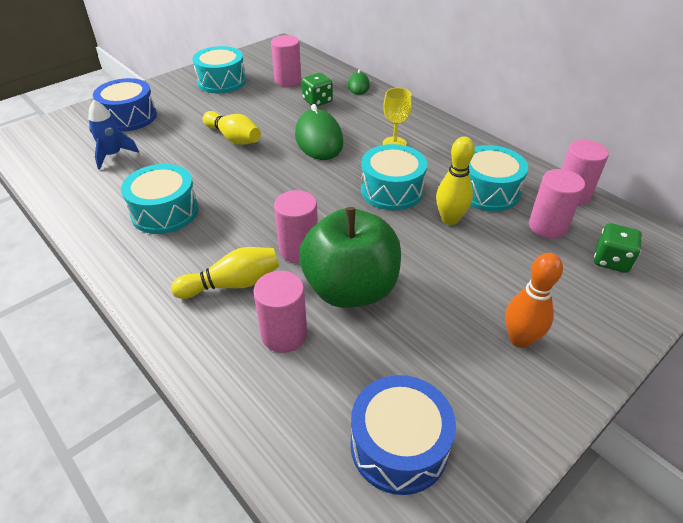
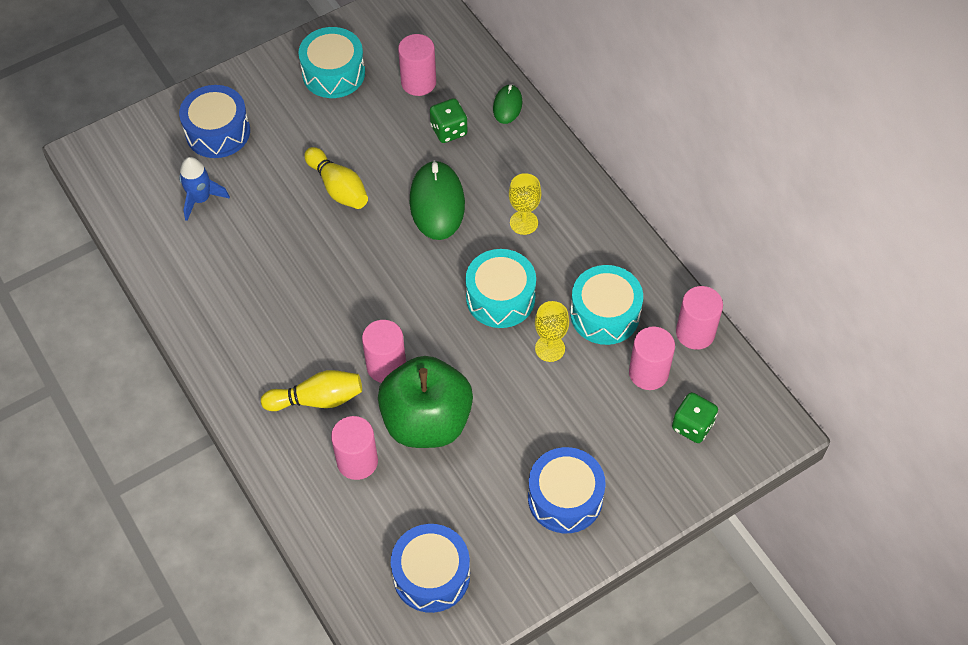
camera: 10 degrees right, 15 degrees up
(165, 212) = (256, 296): turquoise drum -> none
(450, 219) = (550, 348): yellow bowling pin -> yellow goblet
(520, 339) = (565, 498): orange bowling pin -> blue drum

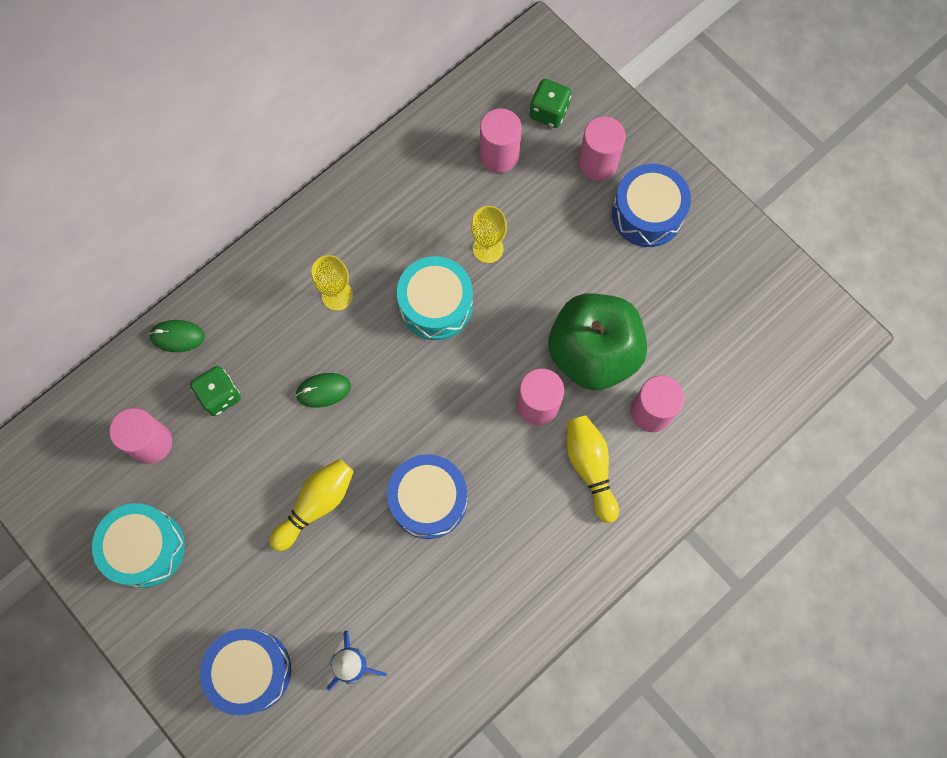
camera: 100 degrees left, 15 degrees up
(431, 575) = (752, 320): blue drum -> blue drum (428, 500)
(437, 203) = (323, 390): green mouse -> green mouse, size x0.54
(605, 314) = (439, 202): turquoise drum -> none
(695, 333) = (446, 118): pink cylinder -> pink cylinder (597, 163)

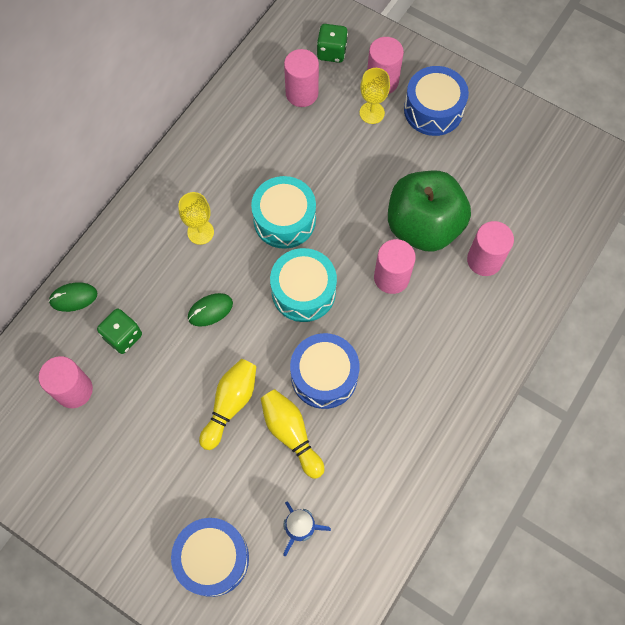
camera: 15 degrees left, 5 degrees down
(145, 548) = (92, 479): turquoise drum -> turquoise drum (303, 291)
(488, 248) = (314, 166): yellow goblet -> yellow goblet (372, 113)
(590, 467) = (449, 316): yellow bowling pin -> yellow bowling pin (291, 434)

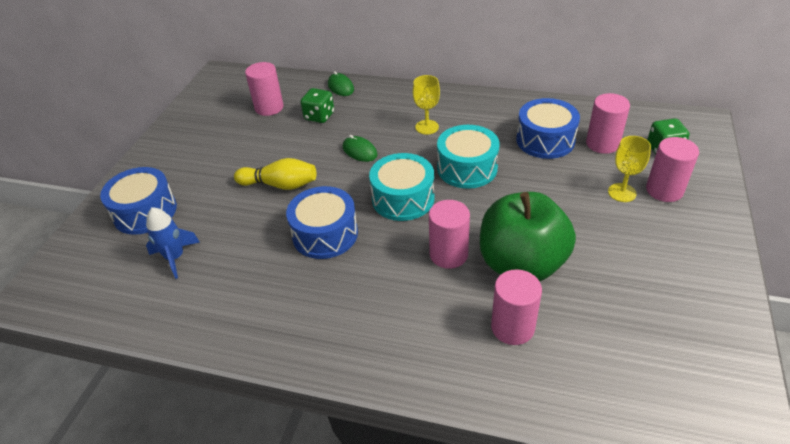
camera: 75 degrees right, 25 degrees down
(291, 434) = (263, 228): yellow bowling pin -> none
(433, 110) = (666, 236): blue drum -> blue drum (545, 140)

